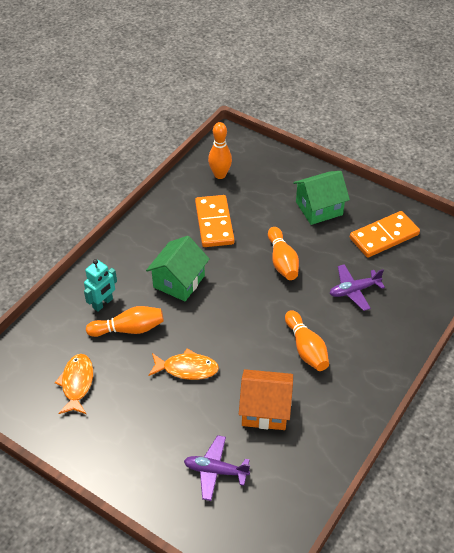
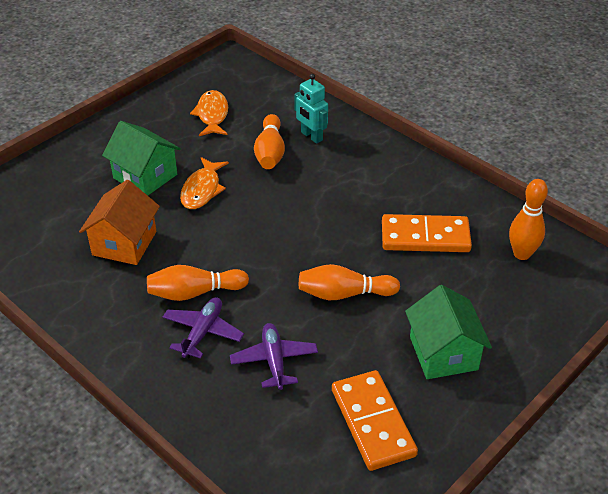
camera: 100 degrees right, 5 degrees down
(77, 383) = (212, 115): orange fish -> orange fish turned 105 degrees counterclockwise
(179, 281) = (330, 195): green house -> green house (145, 176)
(215, 471) = (70, 197): purple plane -> purple plane (203, 332)

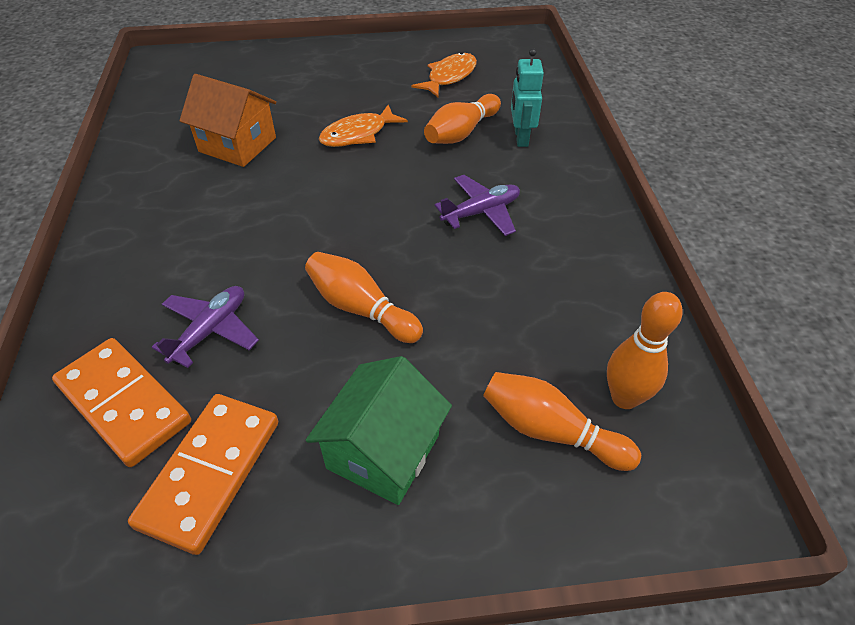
camera: 40 degrees right, 5 degrees up
(124, 243) = (237, 144): orange house -> orange house turned 60 degrees clockwise
(145, 176) = (327, 99): green house -> none
(194, 292) = (233, 219): orange bowling pin -> orange bowling pin (550, 431)
(203, 332) = (191, 260): purple plane -> purple plane (481, 212)
(425, 237) = (522, 303): orange domino -> orange domino (123, 403)

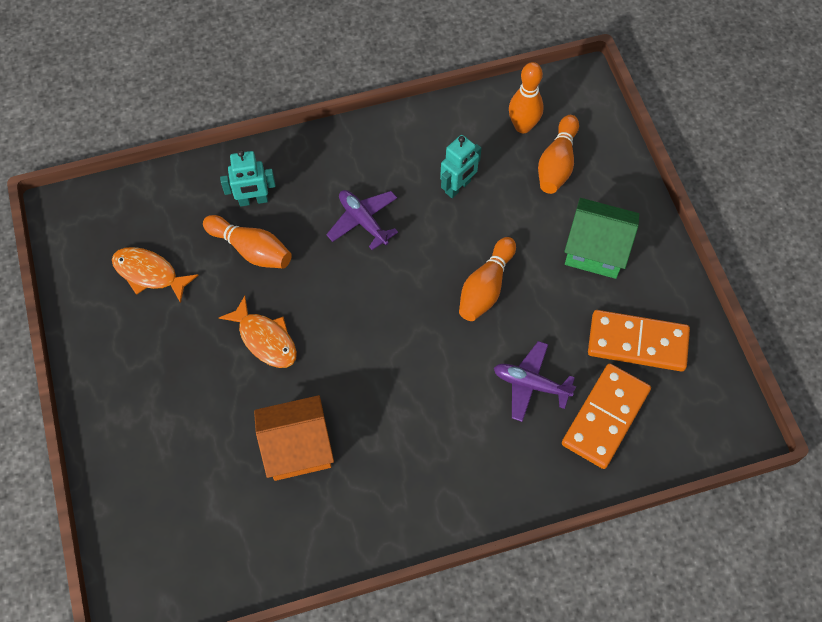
camera: 100 degrees left, 15 degrees up
(237, 144) = (297, 448): orange house -> orange house turned 60 degrees clockwise
(519, 304) = (458, 187): none -> turquoise robot

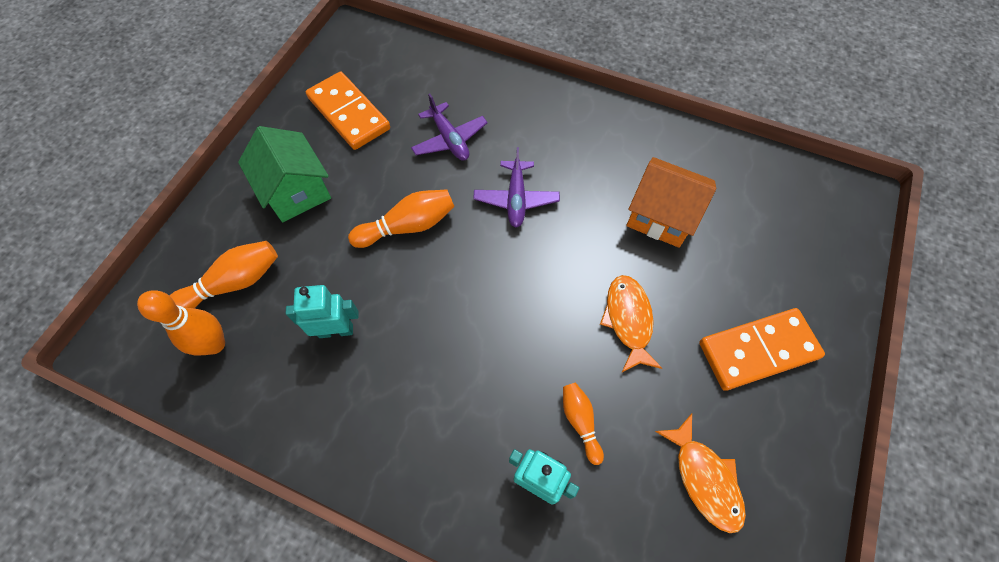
camera: 140 degrees left, 0 degrees up
(251, 249) = (580, 422): orange bowling pin -> orange bowling pin, size x0.63
(363, 221) = (450, 366): purple plane -> purple plane (516, 199)
(605, 417) = (423, 89): orange domino -> orange domino (757, 350)

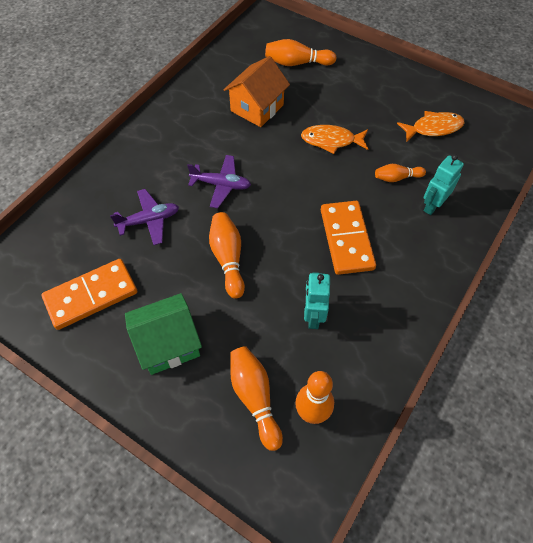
camera: 80 degrees left, 5 degrees down
(757, 350) = (359, 87): orange domino -> orange domino (346, 239)
(773, 253) = (297, 63): none -> orange bowling pin

